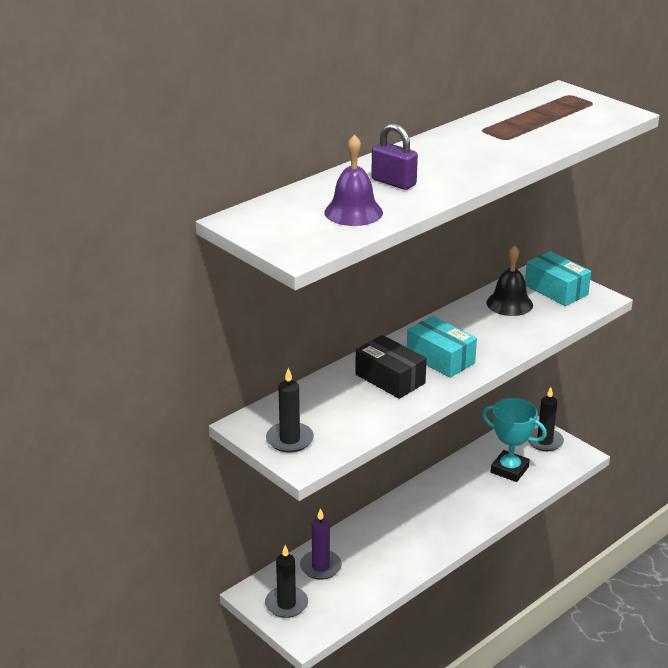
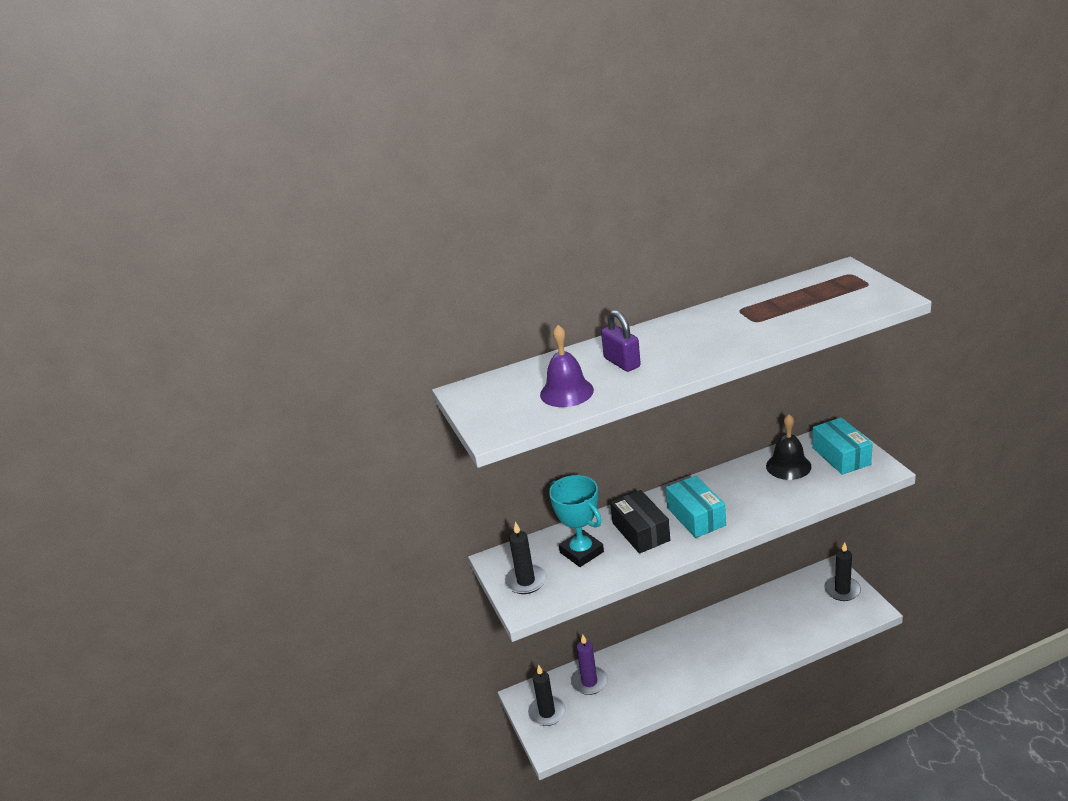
camera: 25 degrees right, 0 degrees up
(509, 469) = (797, 614): turquoise trophy -> turquoise trophy (581, 552)

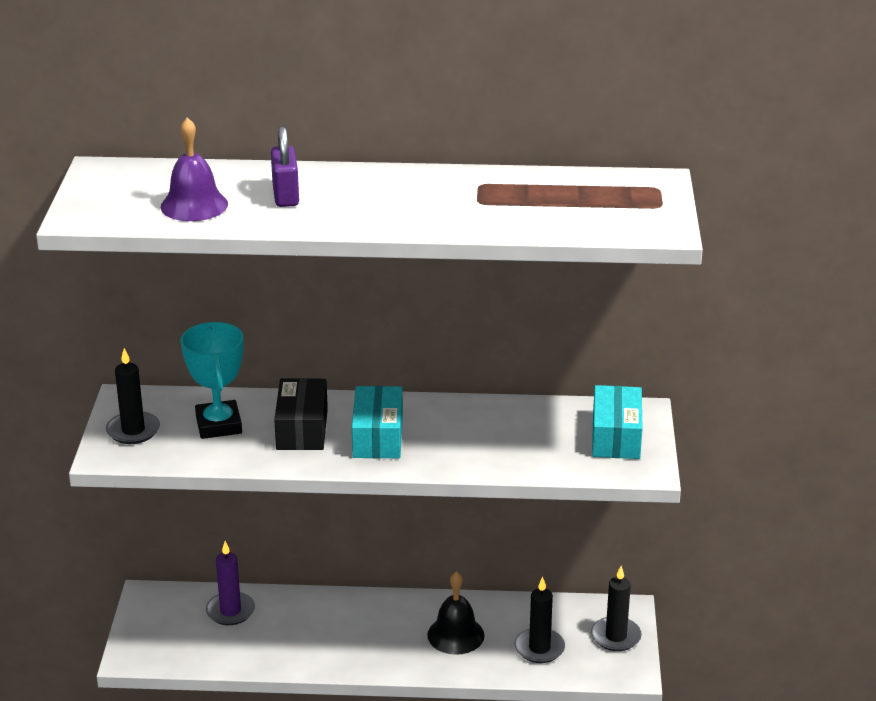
camera: 20 degrees right, 0 degrees up
(547, 712) = (157, 622): black candle -> black candle (539, 648)
(788, 466) = (542, 424): black bell -> black bell (455, 635)

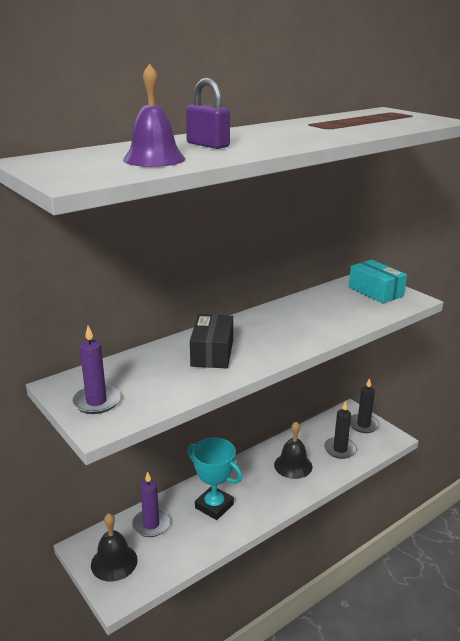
camera: 40 degrees left, 5 degrees down
(133, 430) = (96, 402): black candle -> purple candle
(159, 626) = (114, 562): none -> black bell
(219, 425) = (154, 372): turquoise trophy -> turquoise trophy (214, 506)
(302, 429) = (212, 353): black box -> black box turned 45 degrees clockwise
(378, 437) = (263, 338): turquoise box -> none

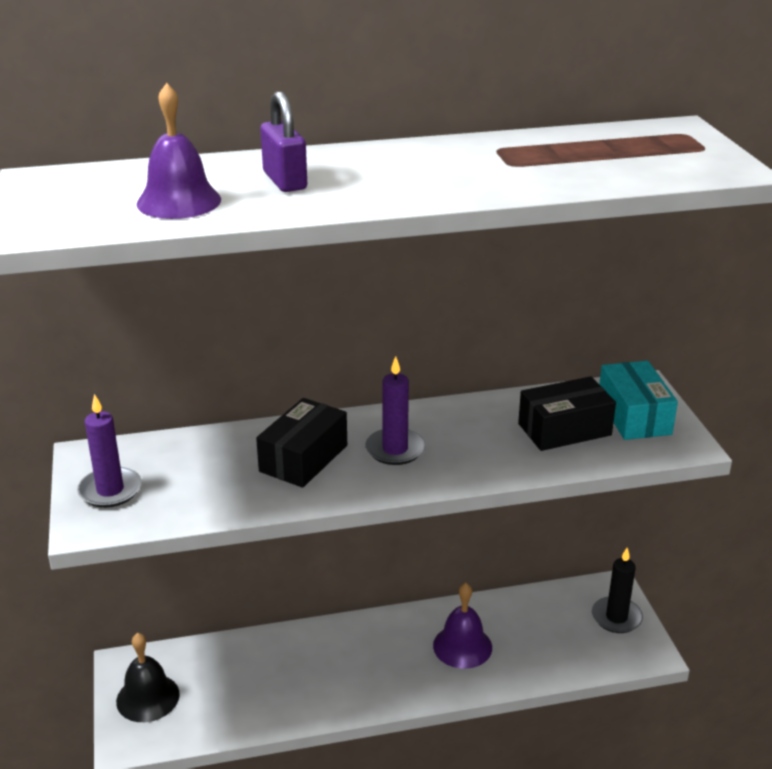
camera: 25 degrees right, 5 degrees up
(151, 524) = (220, 665): purple candle -> purple candle (395, 449)
(214, 506) = (315, 668): turquoise trophy -> none
(293, 465) = (462, 646): black bell -> purple bell
(340, 449) = (550, 644): black candle -> none
(347, 305) = (564, 429): none -> black box

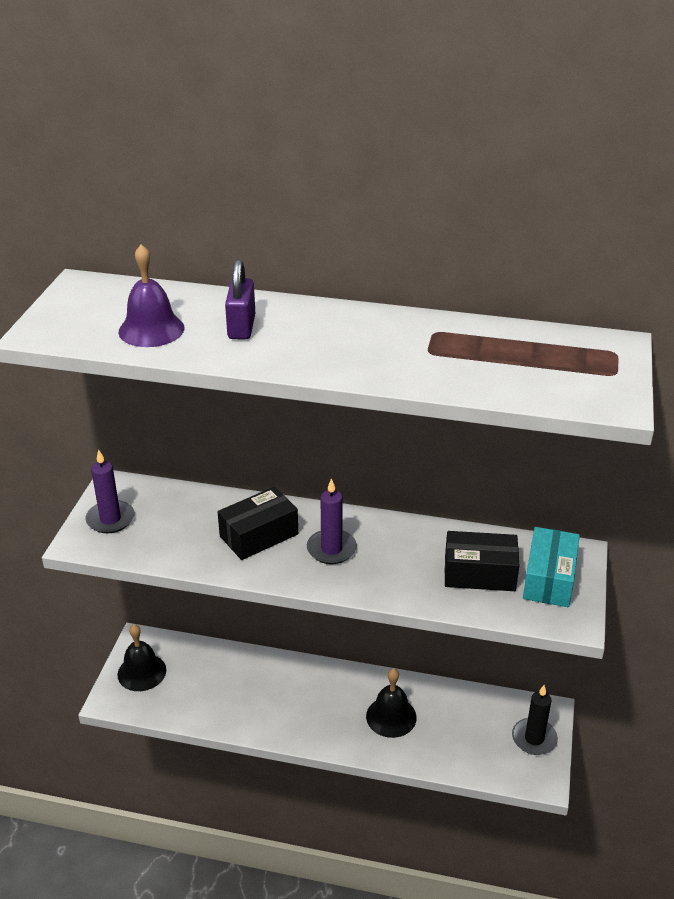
camera: 25 degrees right, 5 degrees up
(462, 646) = (391, 716): purple bell -> black bell

